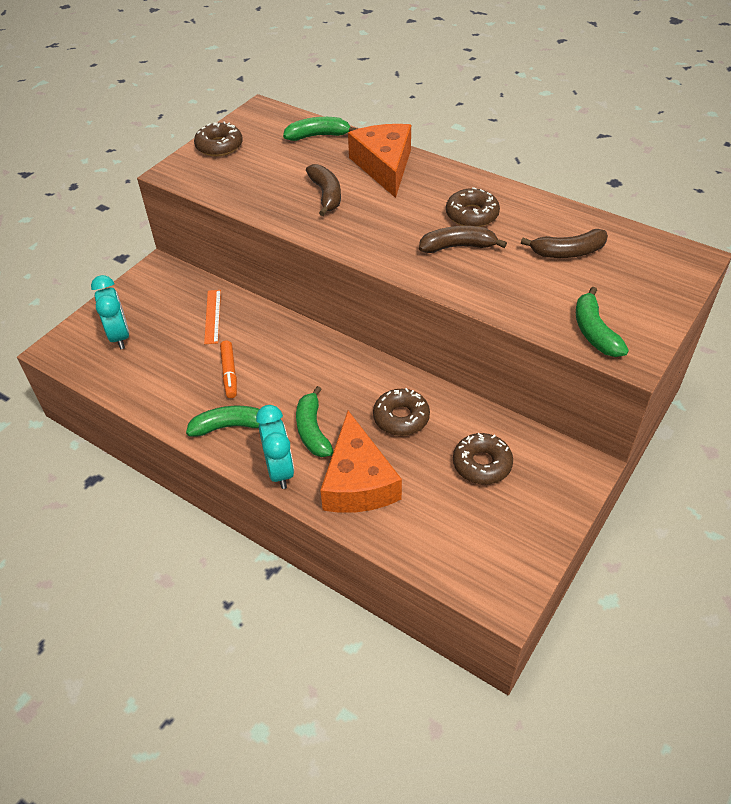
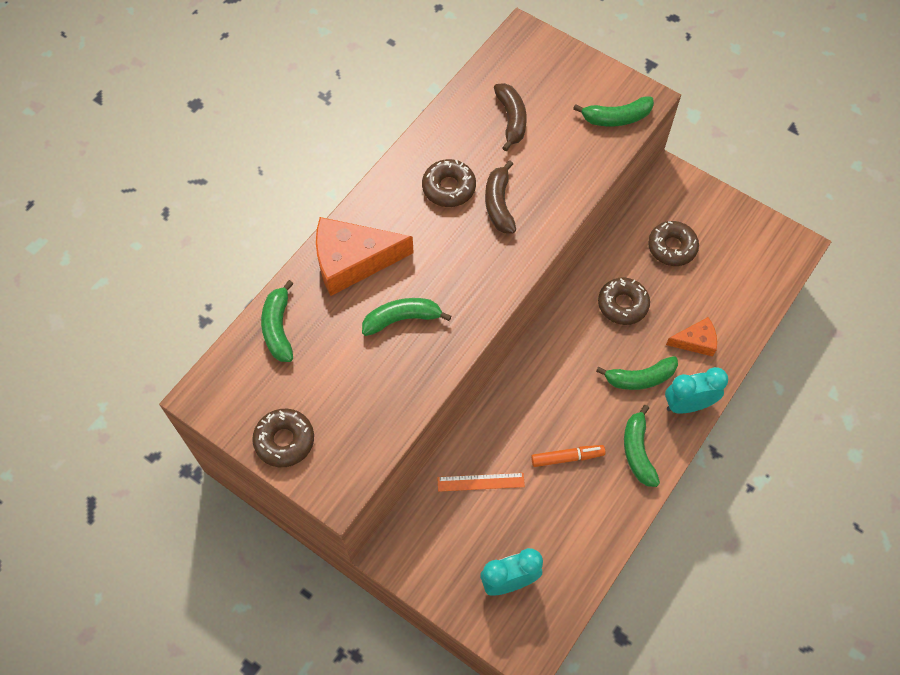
camera: 90 degrees left, 15 degrees up
(326, 195) = (402, 319): brown banana -> green banana
(358, 481) = (695, 341): orange cheese -> orange cheese, size x0.54

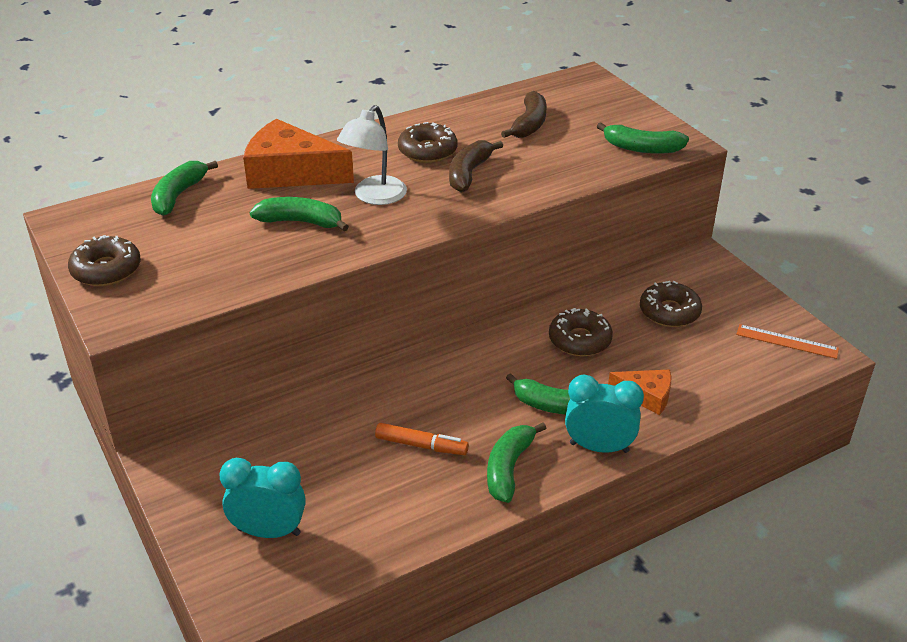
camera: 25 degrees right, 25 degrees down
(441, 264) = (374, 197): none -> white lamp
(481, 482) = (308, 433): orange ruler -> orange ruler (787, 341)

